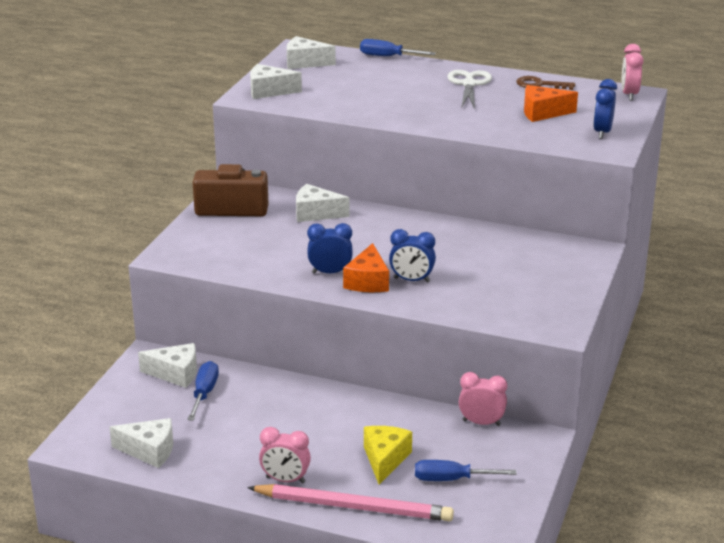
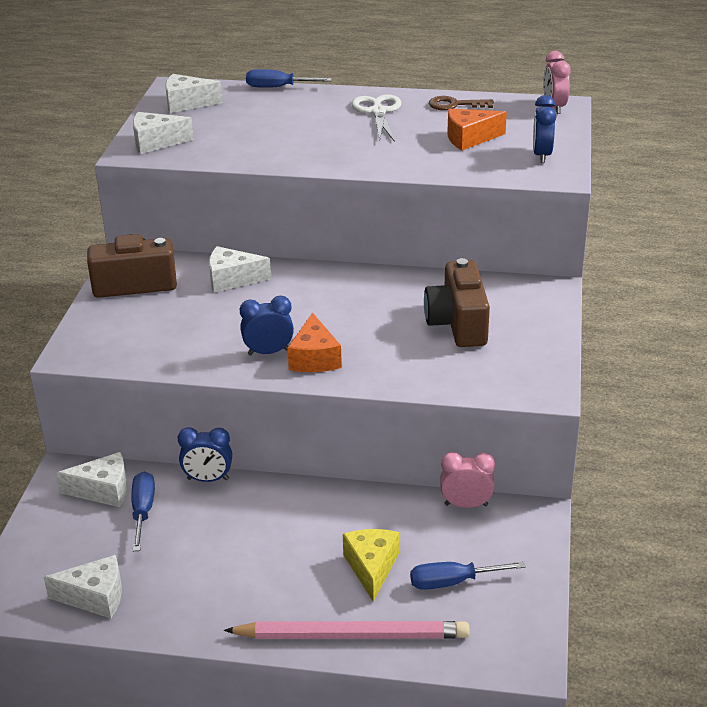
camera: 10 degrees left, 5 degrees up
(285, 480) = (264, 612): pink clock -> none
(411, 280) = (363, 350): blue clock -> blue clock (208, 479)
(501, 269) = (458, 324): none -> brown camera

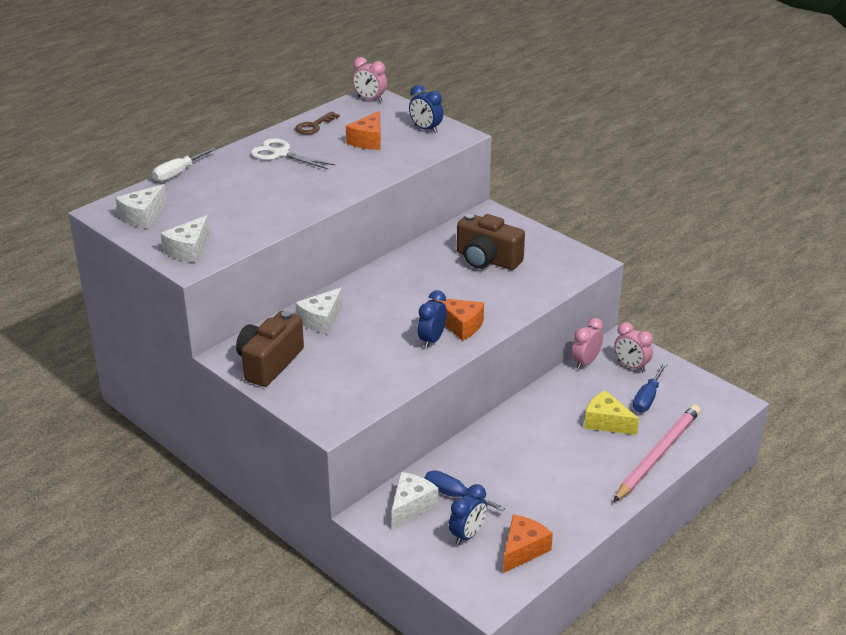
camera: 55 degrees left, 0 degrees up
(95, 597) = (523, 550): white cheese -> orange cheese
(208, 479) = (451, 453): blue clock -> blue clock (467, 535)
(278, 87) = (178, 173): blue screwdriver -> white screwdriver
(500, 543) = (631, 366): none -> pink clock

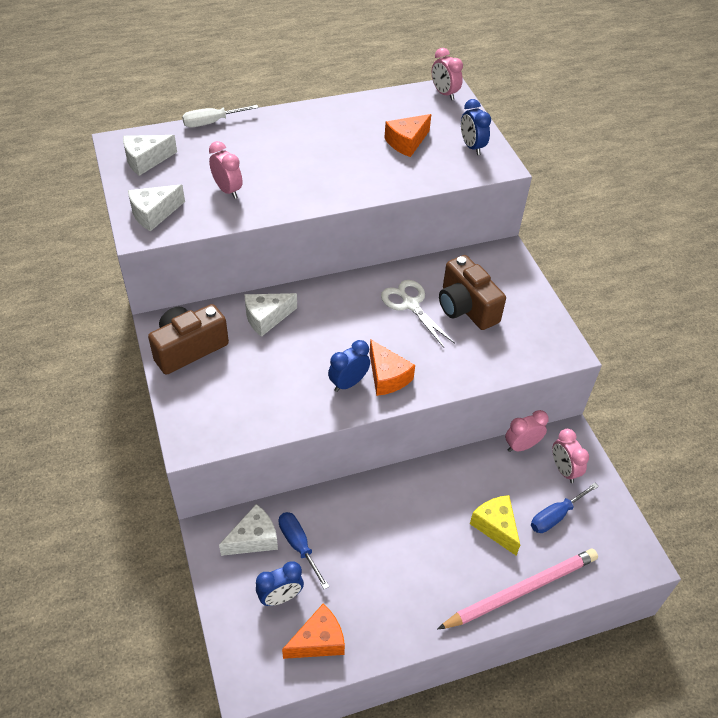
camera: 25 degrees right, 15 degrees up
(241, 215) = (228, 190): none -> pink clock
(280, 154) = (315, 131): white scissors -> white scissors (410, 305)
(314, 126) = (369, 108): brown key -> none

